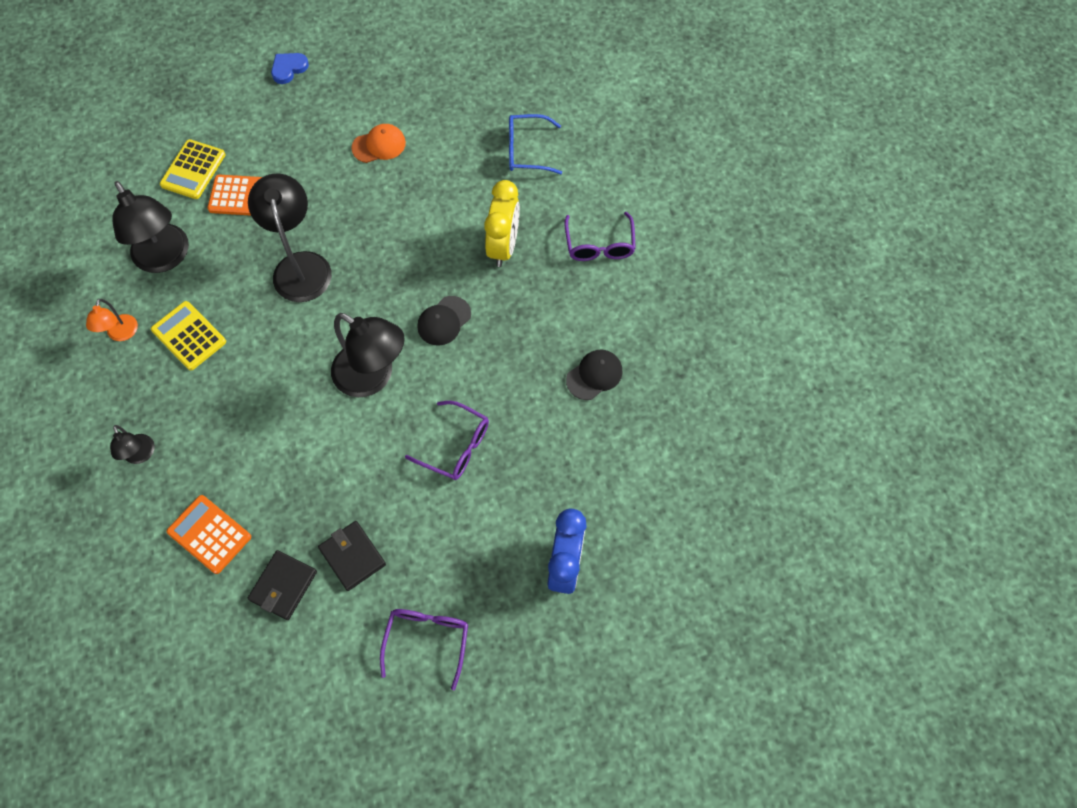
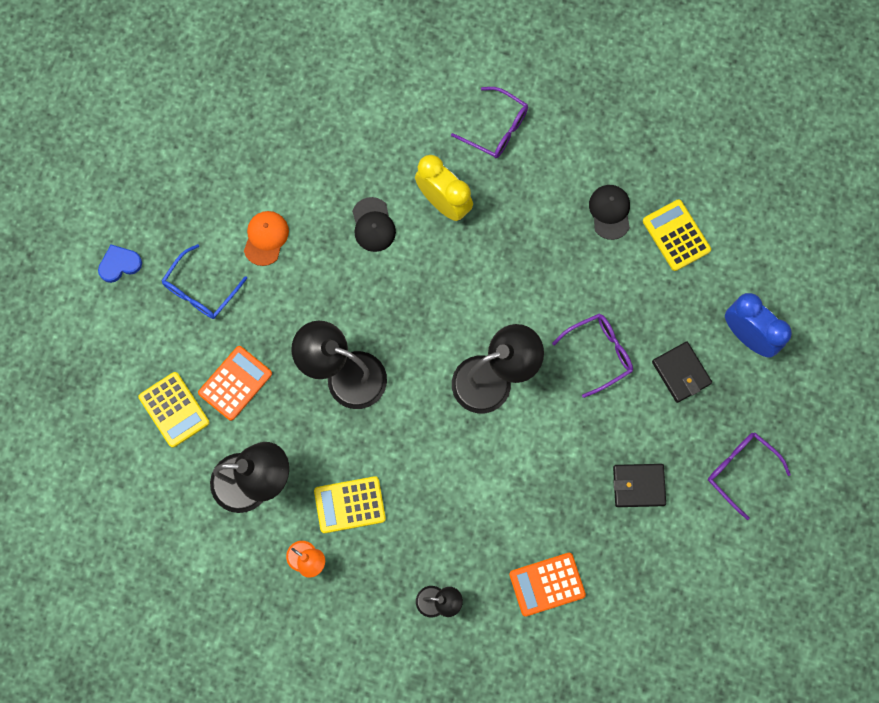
camera: 55 degrees left, 10 degrees up
(283, 586) = (628, 551): black wallet -> black wallet (681, 373)
(288, 68) = (119, 264): blue heart -> blue heart turned 75 degrees clockwise
(444, 321) = (481, 293): black cap -> black cap (373, 225)
(526, 151) = (362, 123): blue glasses -> blue glasses (200, 290)
(615, 442) = (676, 235): none -> yellow calculator

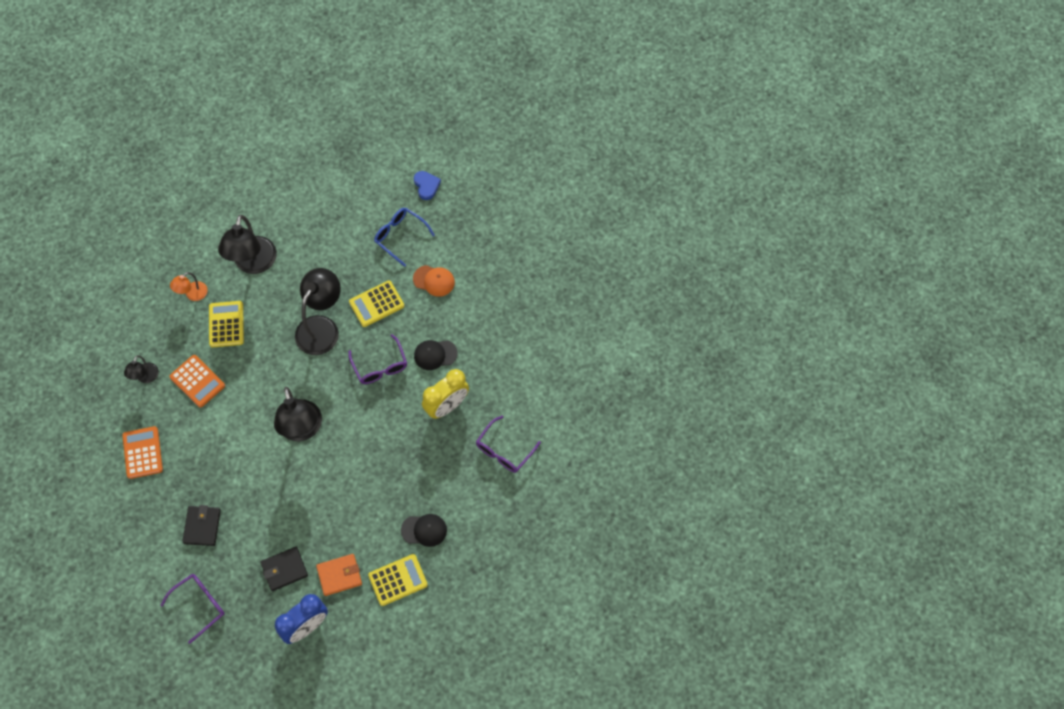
camera: 95 degrees right, 10 degrees down
(174, 409) = (314, 216): yellow calculator -> yellow calculator (376, 304)
(235, 383) = (327, 255): orange calculator -> orange calculator (197, 381)
(599, 353) = (310, 509): purple glasses -> purple glasses (380, 366)
(679, 305) = (339, 575): none -> orange wallet

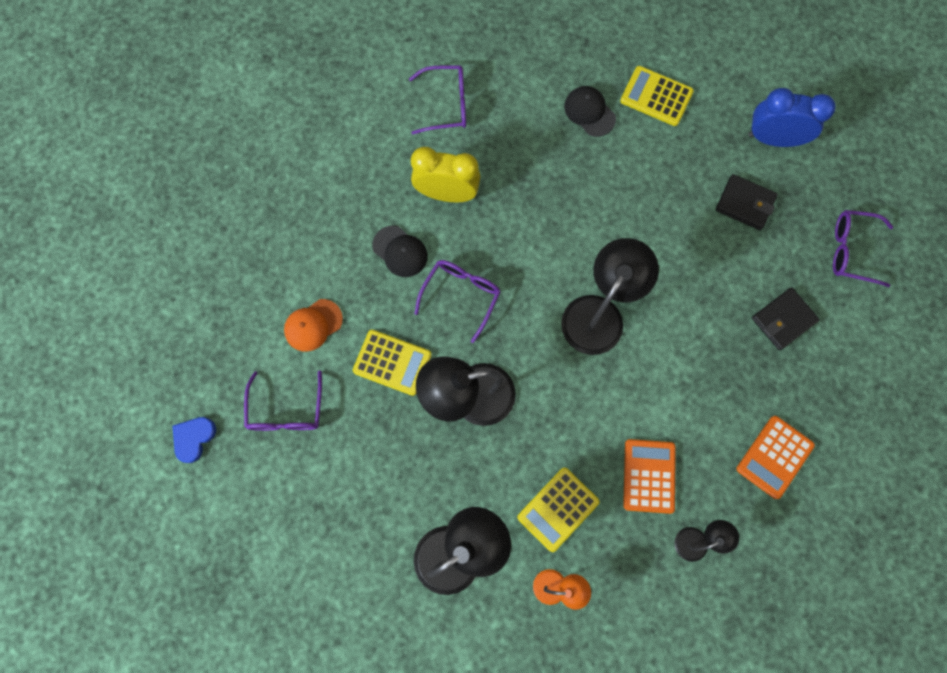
camera: 130 degrees left, 10 degrees up
(339, 575) = (701, 150): orange wallet -> none
(400, 236) = (286, 411): blue glasses -> purple glasses
(434, 281) = (313, 325): orange cap -> orange cap turned 105 degrees counterclockwise

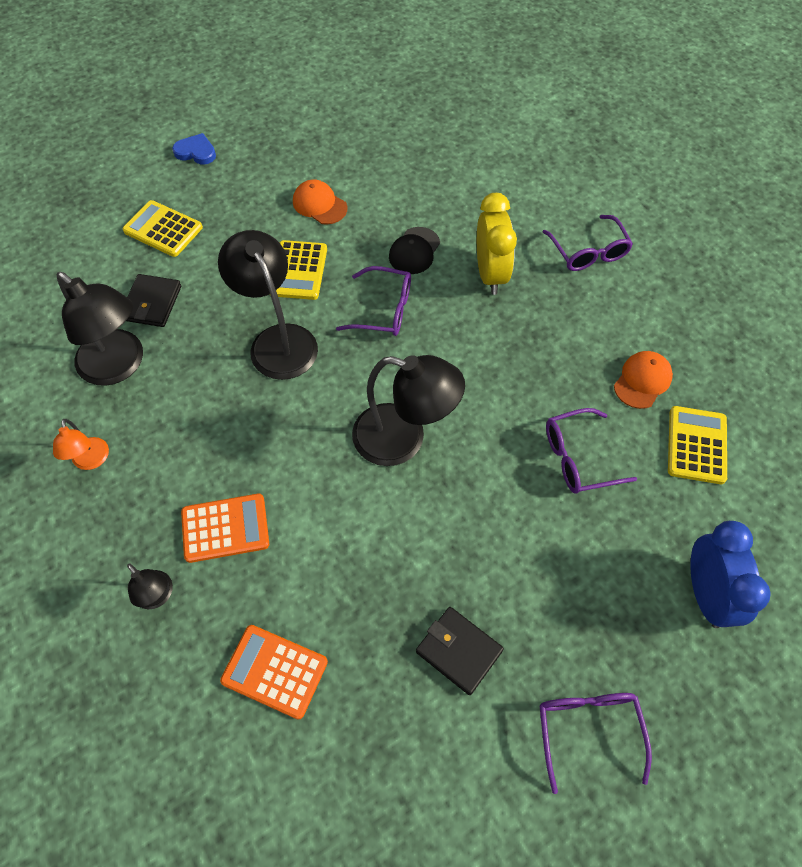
camera: 75 degrees right, 15 degrees down
(286, 411) = (233, 205): purple glasses -> purple glasses (578, 458)
(558, 509) = (173, 444): yellow calculator -> yellow calculator (163, 229)
(589, 112) = (642, 381): black cap -> orange cap
(745, 204) = (599, 574): black wallet -> black wallet (152, 303)

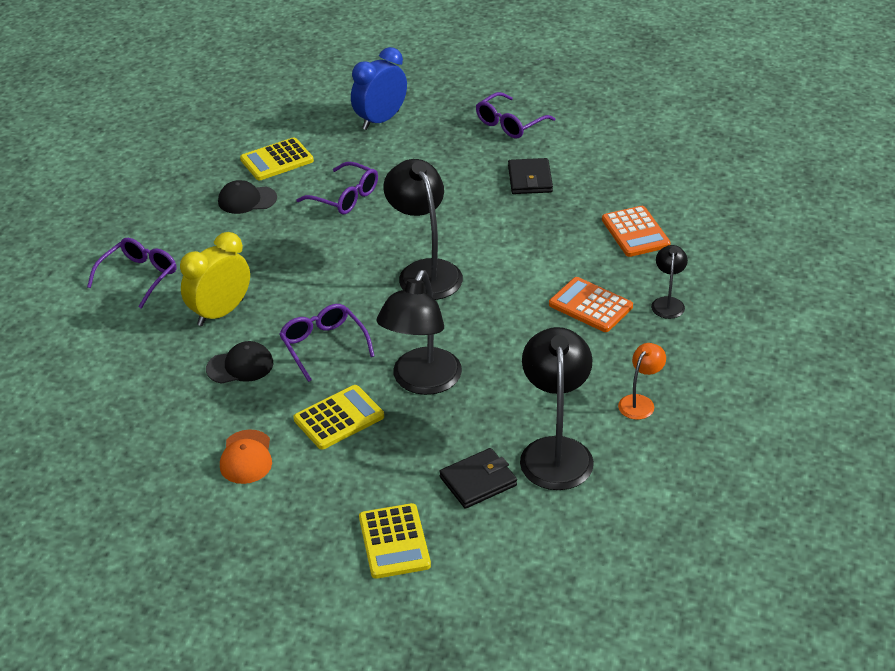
camera: 130 degrees left, 20 degrees down
(196, 152) = (268, 602): blue heart -> none
(642, 381) = (247, 200): orange cap -> black cap

